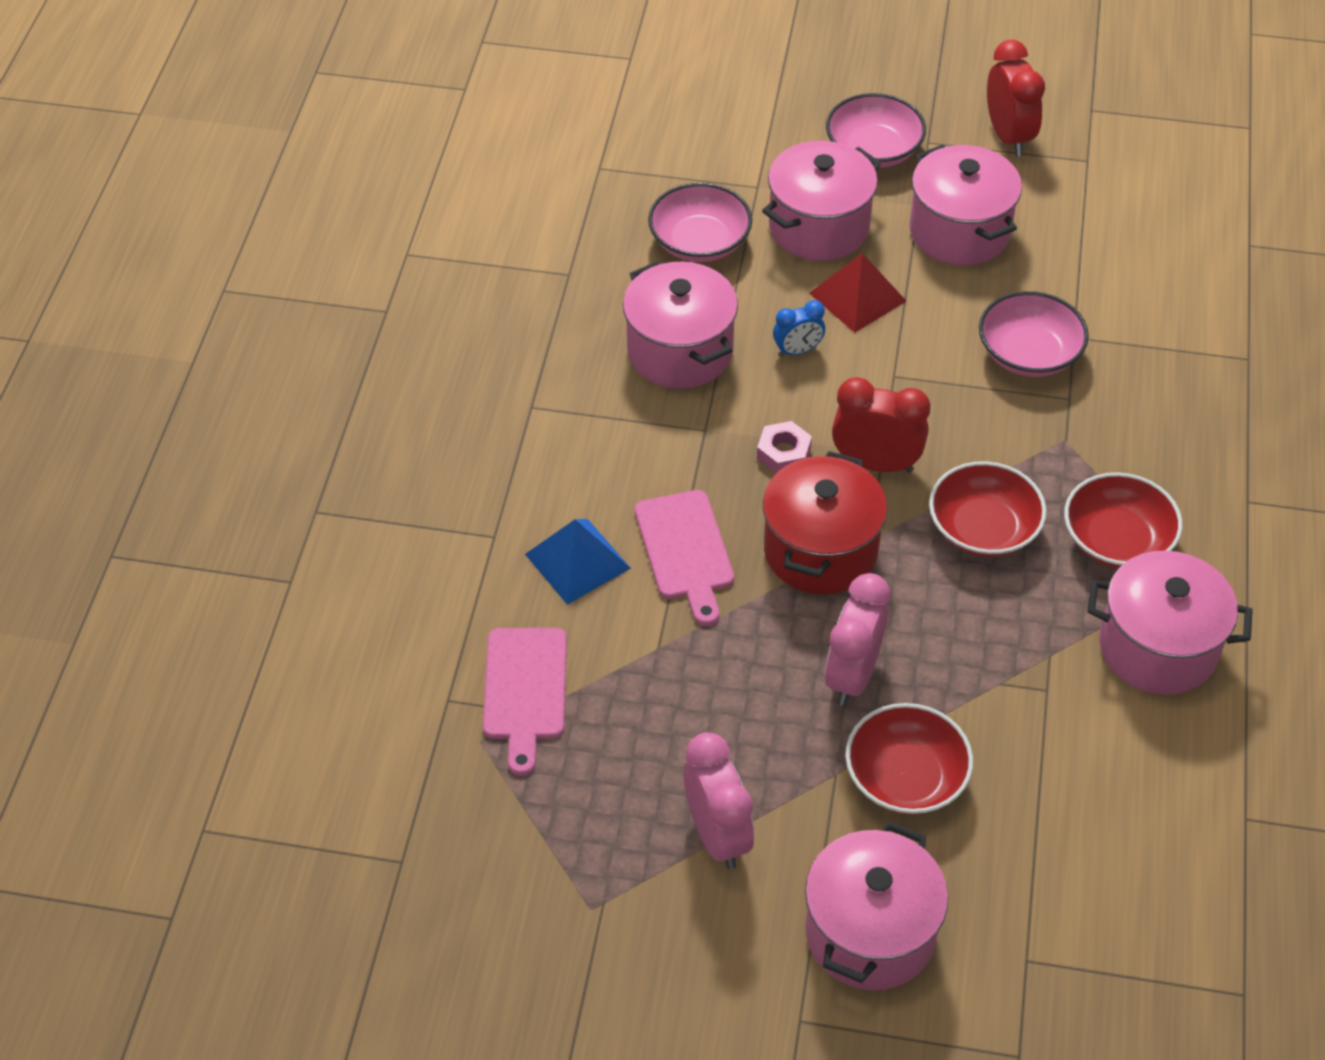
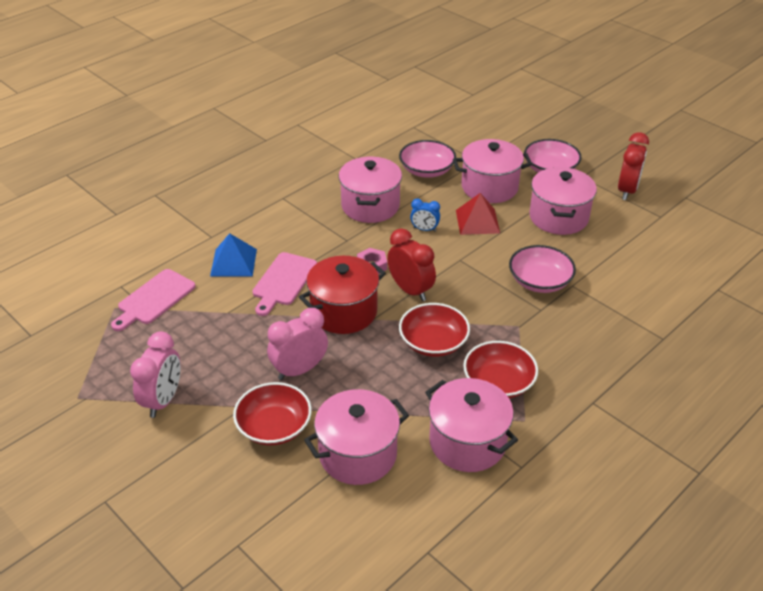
camera: 35 degrees right, 10 degrees down
(870, 932) = (179, 484): pink pot -> pink pot (358, 454)

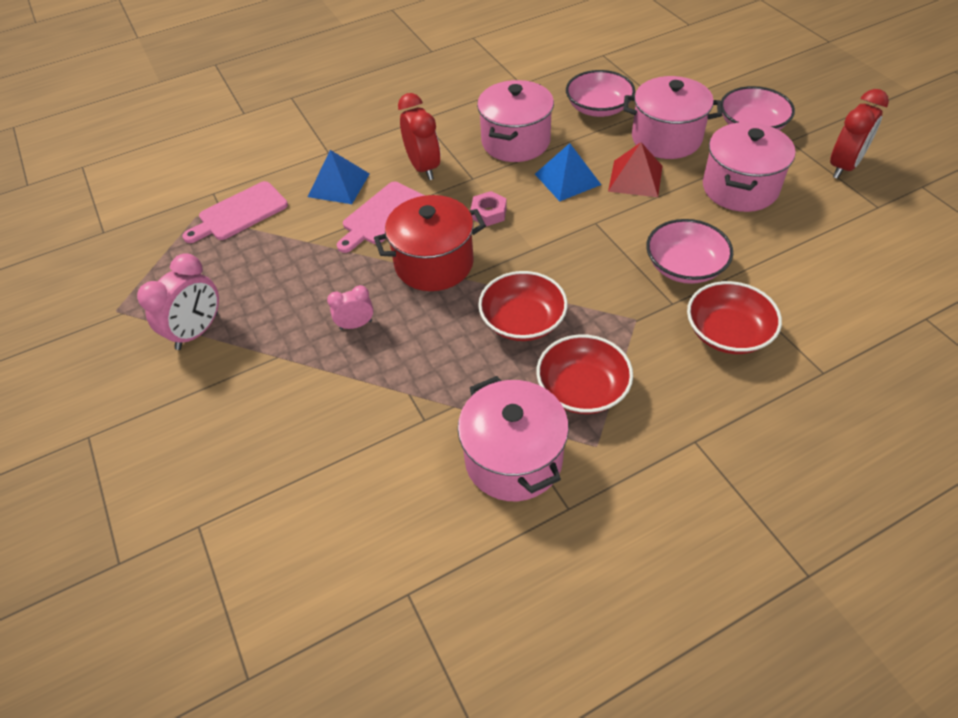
camera: 20 degrees right, 10 degrees up
(274, 427) = (299, 388): red bowl -> red bowl (727, 333)
(299, 370) = (356, 325): pink clock -> pink clock, size x0.58
(358, 454) = (377, 444): pink pot -> none
(410, 290) = (521, 250): red clock -> red clock (423, 167)
(424, 229) = (567, 179): blue clock -> blue pyramid

